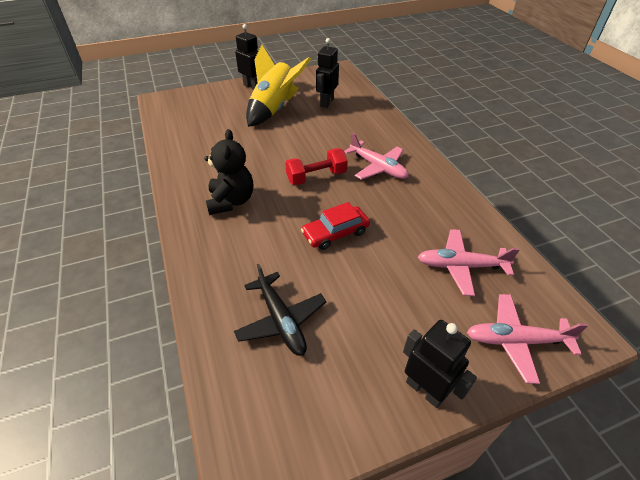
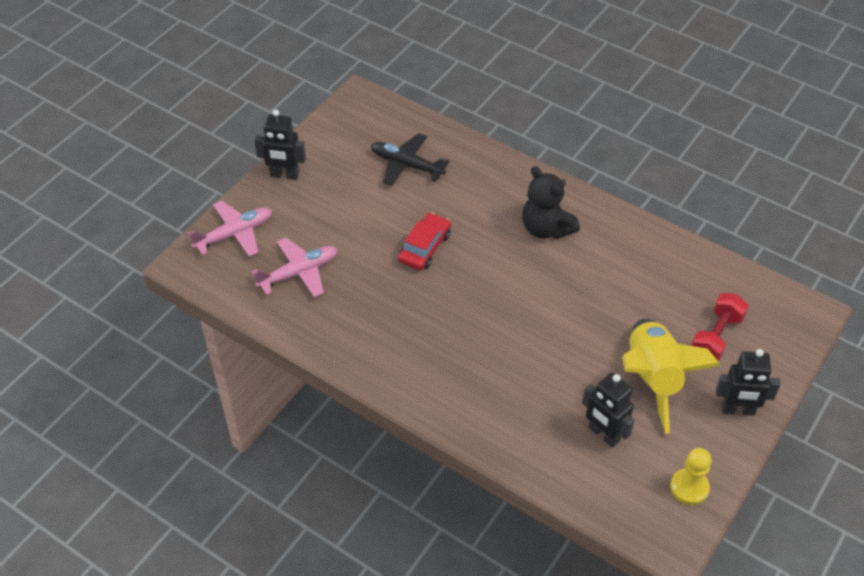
camera: 145 degrees right, 5 degrees up
(310, 77) = (689, 487): none -> yellow pawn
(316, 177) = (497, 298): red dumbbell -> red dumbbell (716, 337)
(326, 102) = (603, 434): black robot -> black robot turned 150 degrees clockwise
(378, 167) = (445, 348): pink plane -> none

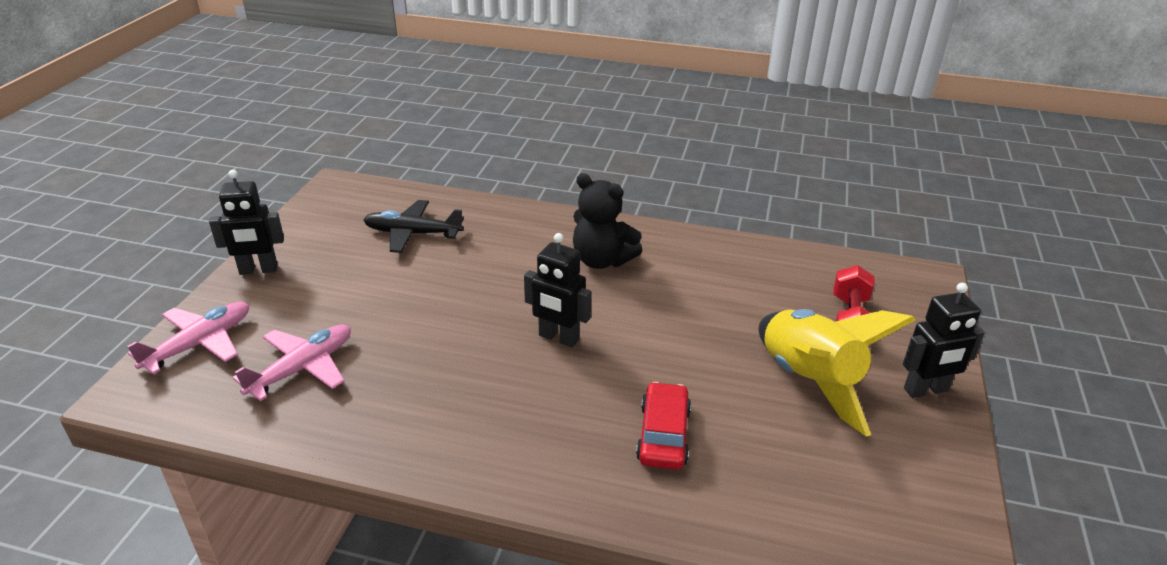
camera: 20 degrees left, 15 degrees down
(425, 247) = (464, 307): red car -> red car (663, 435)
(603, 434) = (789, 460): black robot -> black robot (558, 338)
(689, 487) = (934, 496): yellow pawn -> none

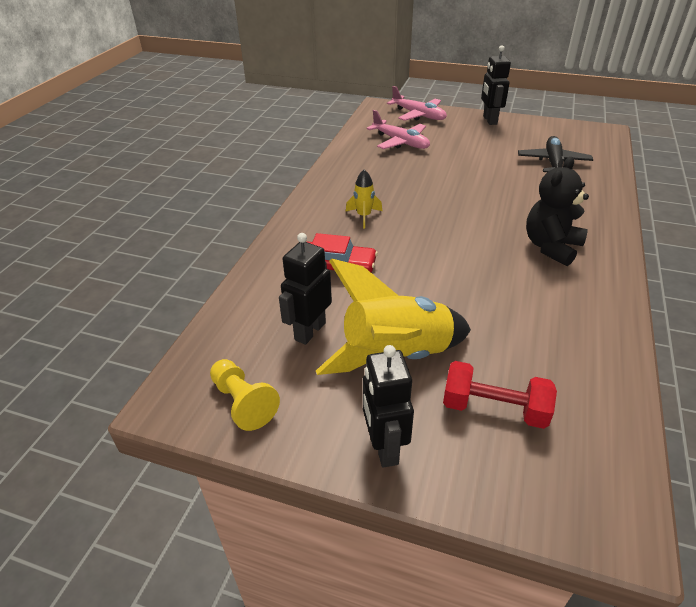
camera: 95 degrees right, 5 degrees up
(538, 410) = (364, 216): none -> yellow rocket
(558, 338) = (439, 224): black robot -> black robot (309, 331)
(927, 503) = (243, 402): none -> yellow pawn

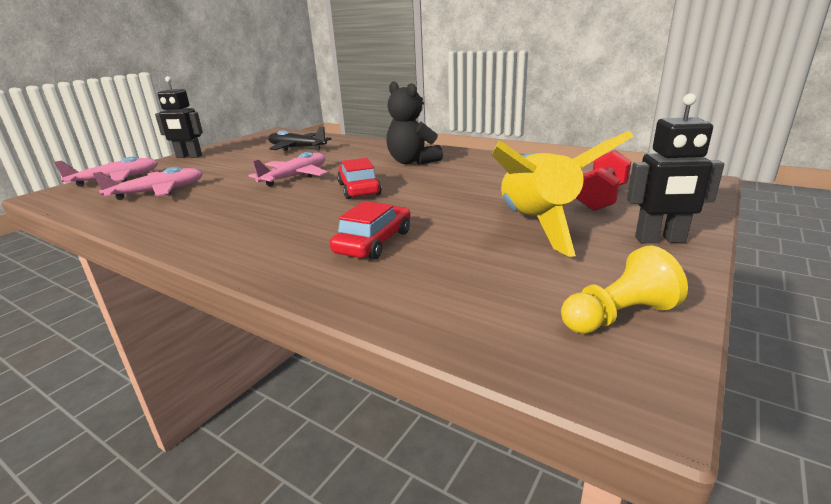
camera: 75 degrees left, 15 degrees down
(309, 331) = (488, 265): black robot -> none
(364, 216) = (287, 221): yellow rocket -> none
(447, 232) = (359, 189): none -> red car
(464, 189) = (295, 177): none -> pink plane

